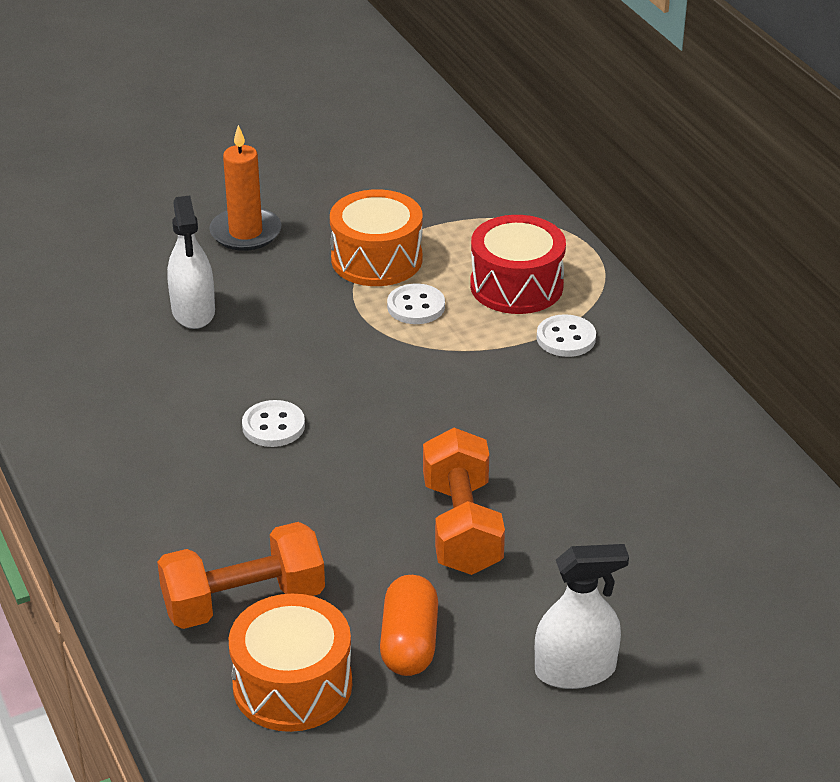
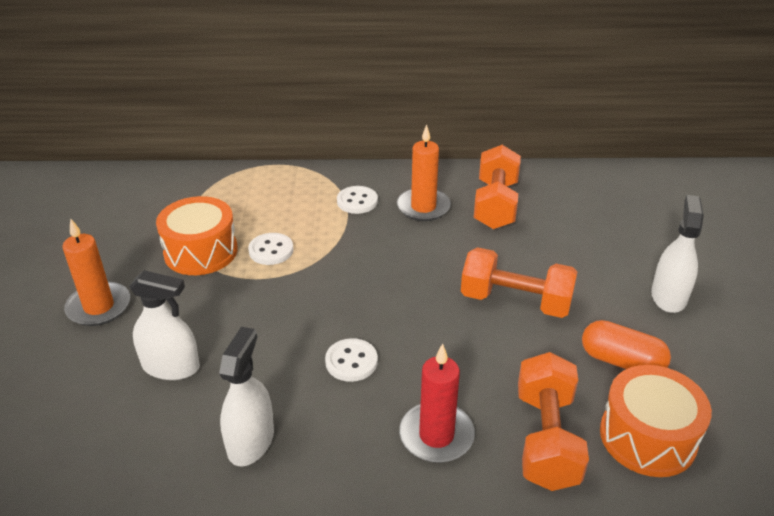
camera: 65 degrees left, 0 degrees up
(128, 397) = (250, 441): none -> white spray bottle
(203, 518) = (436, 435): none -> red candle
(516, 286) = (288, 203): red drum -> none
(600, 397) = (423, 207): none -> orange candle
(661, 460) = (495, 204): none -> orange dumbbell

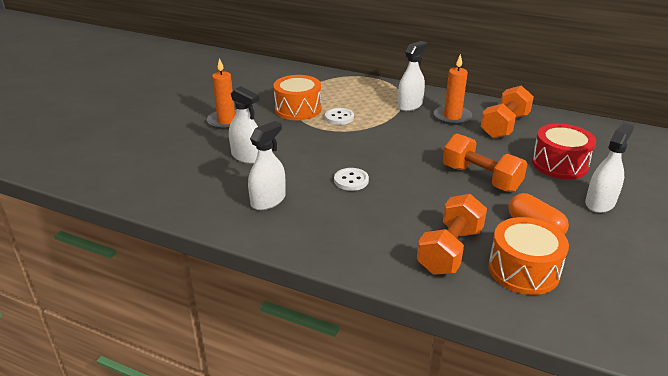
camera: 25 degrees right, 5 degrees down
(357, 201) = (410, 105): white button -> white spray bottle
(436, 435) = (379, 228): red candle -> none
(592, 248) = (559, 164): none -> red drum

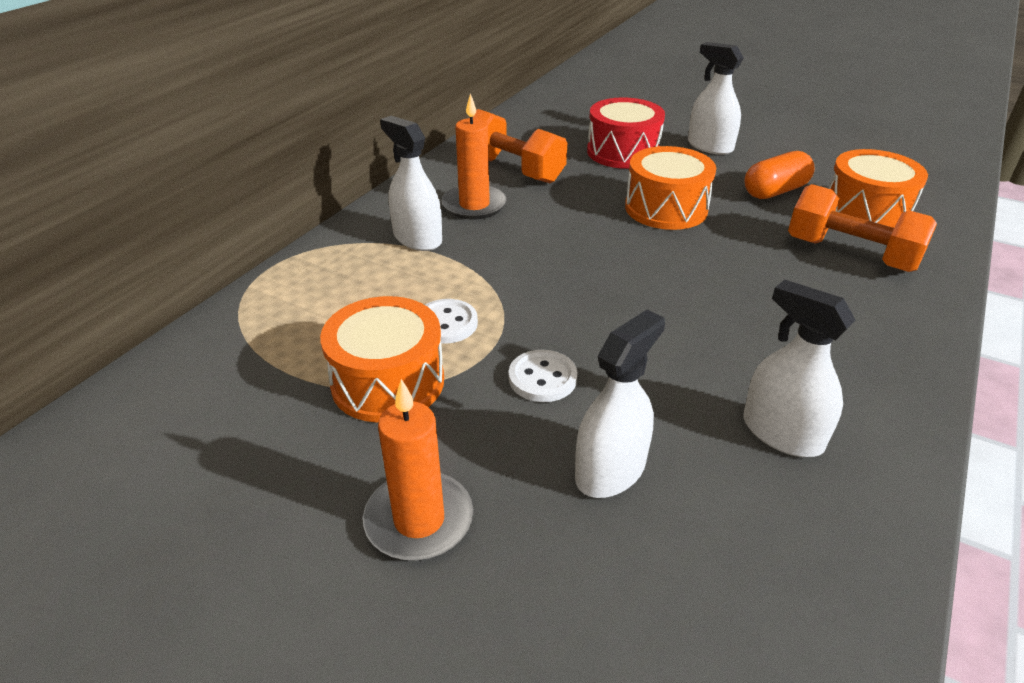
camera: 85 degrees left, 5 degrees up
(351, 180) = (691, 324): white button -> white button (542, 378)
(481, 178) = (666, 208): orange dumbbell -> orange drum

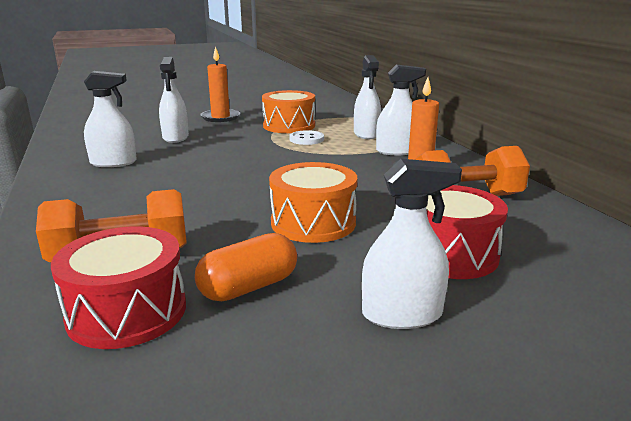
camera: 130 degrees right, 15 degrees down
(360, 287) = (366, 134): none -> white spray bottle
(542, 378) = (237, 142): white button -> none
(775, 191) = (249, 287): orange capsule -> orange capsule turned 45 degrees clockwise
(865, 212) = (127, 311): orange drum -> red drum

